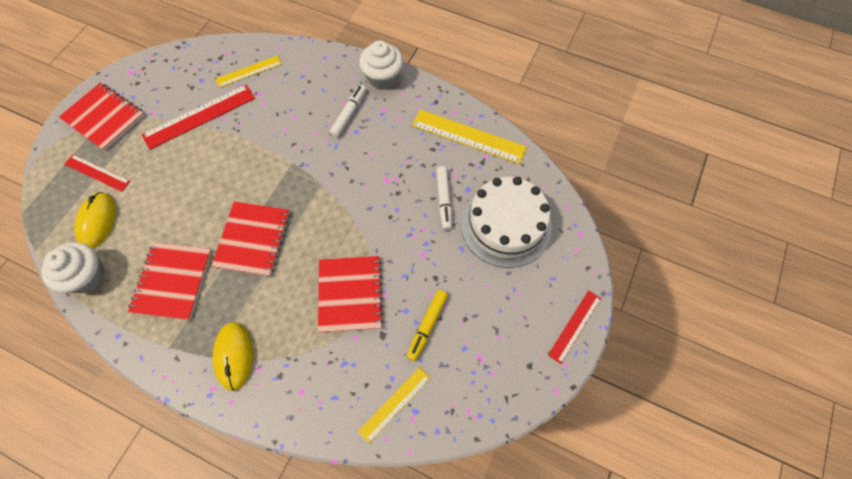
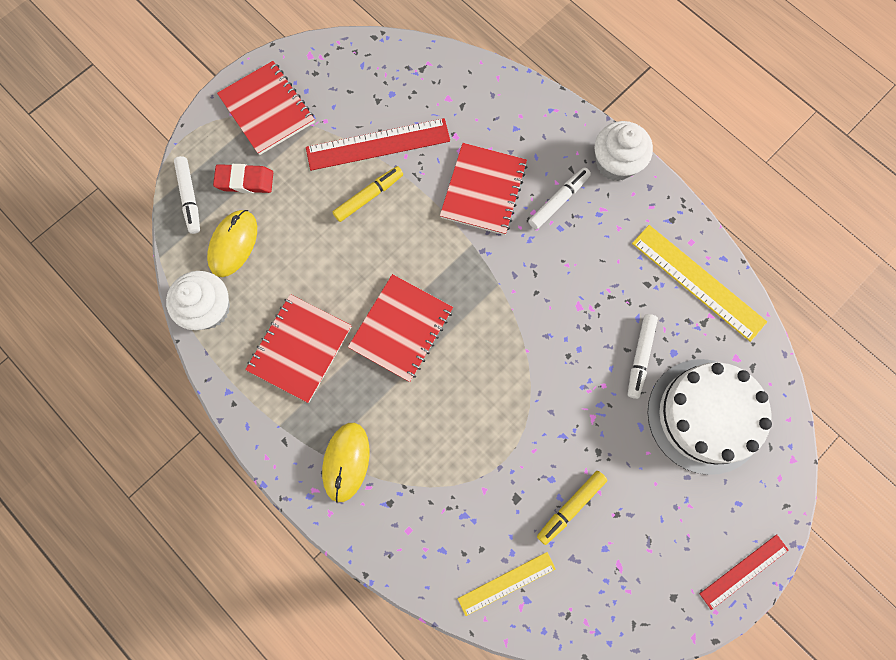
camera: 20 degrees right, 10 degrees up
(52, 198) = (190, 197): none -> white marker
(97, 173) = (245, 181): red ruler -> red eraser
(202, 154) = (369, 196): none -> yellow marker
(249, 71) = (452, 100): yellow ruler -> none
(350, 294) = (494, 436): red notebook -> red notebook (483, 190)

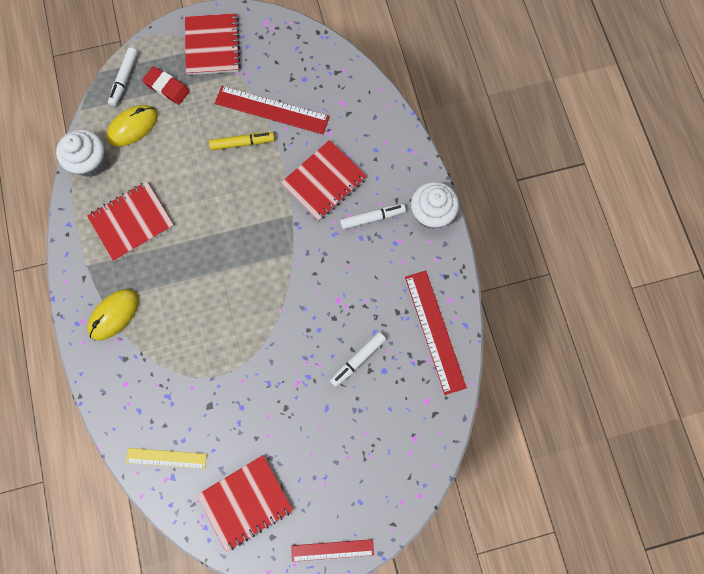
camera: 30 degrees right, 0 degrees up
(401, 328) = (206, 246): red notebook -> red notebook (246, 502)
(570, 507) = (242, 433): yellow marker -> none
(698, 282) = (435, 331): yellow ruler -> red ruler
(705, 415) = (376, 427): white cake -> none

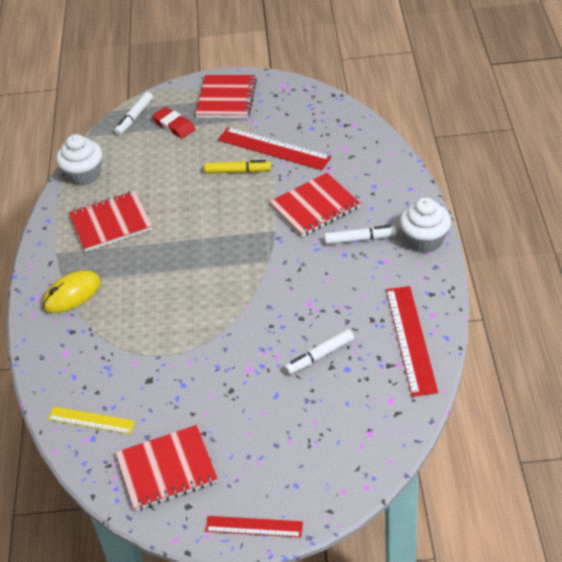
camera: 15 degrees right, 30 degrees down
(133, 127) = (132, 152): yellow mouse -> none

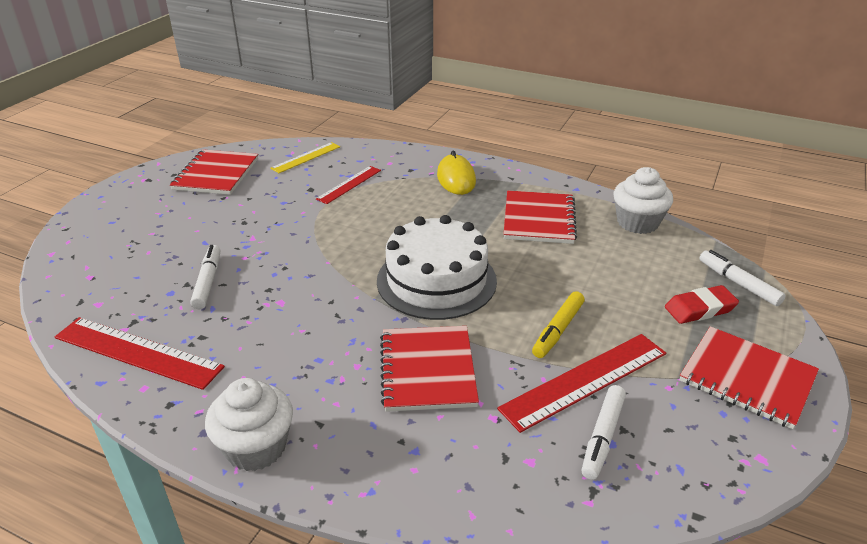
camera: 115 degrees right, 10 degrees down
(227, 241) = (436, 280): none -> white cake
(254, 526) = (113, 193): red ruler -> red ruler (349, 184)
(360, 239) = (327, 384): white marker -> white marker (602, 437)

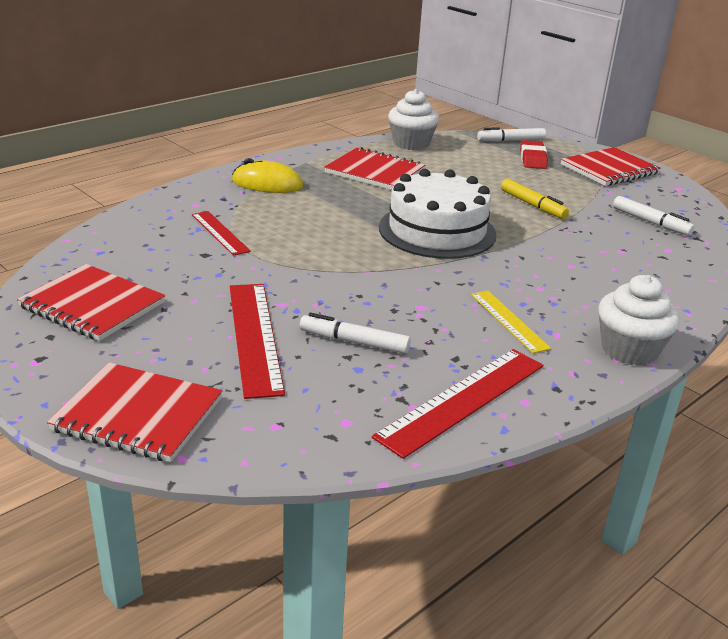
camera: 70 degrees left, 5 degrees down
(306, 157) = (123, 243): yellow ruler -> yellow ruler (509, 320)
(427, 370) = (558, 261): red notebook -> red notebook (138, 415)
(584, 380) = (593, 212): red ruler -> red ruler (254, 336)

